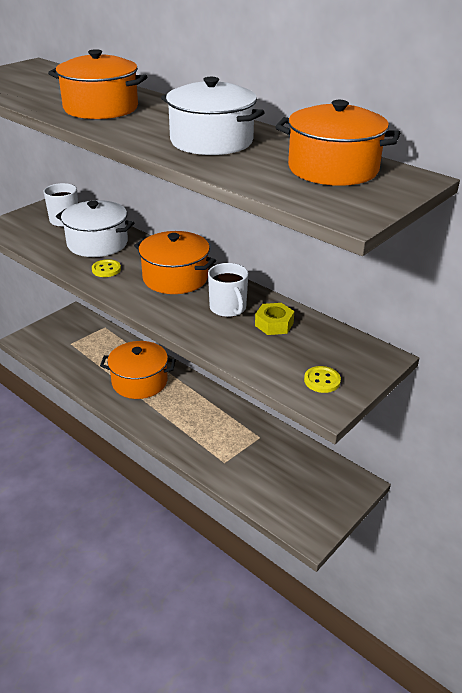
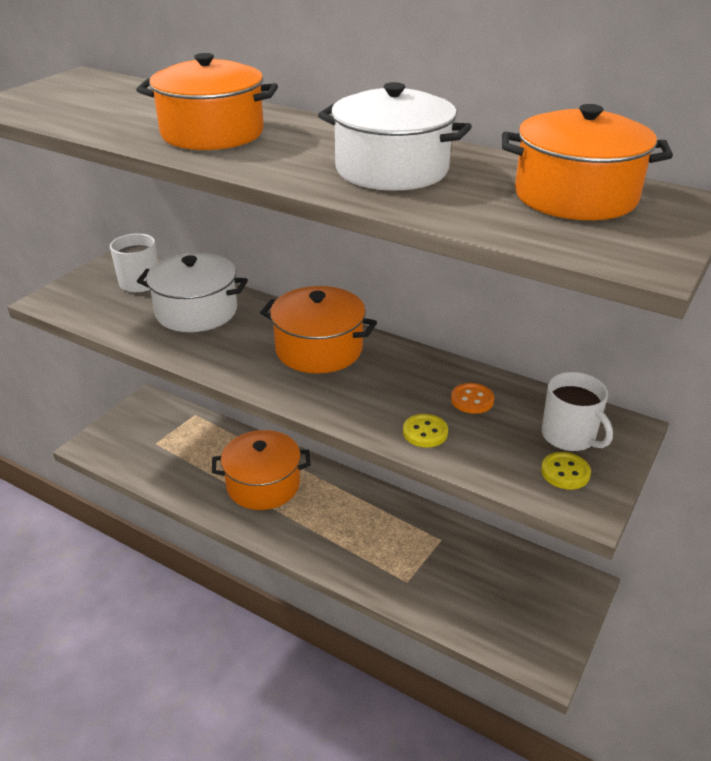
camera: 10 degrees left, 0 degrees up
(106, 269) = (222, 347): yellow button -> yellow button (425, 432)
(228, 308) = (404, 384): white mug -> white mug (569, 436)
(274, 324) = (472, 400): yellow nut -> orange button

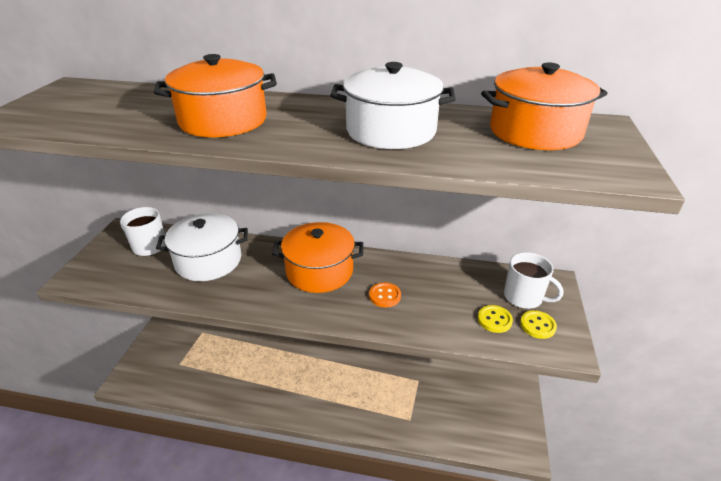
camera: 20 degrees left, 0 degrees up
(263, 484) = (277, 374): orange pot -> none
(425, 432) = (430, 319): yellow button -> yellow button (494, 320)
(472, 400) = (447, 285): orange button -> orange button (385, 296)

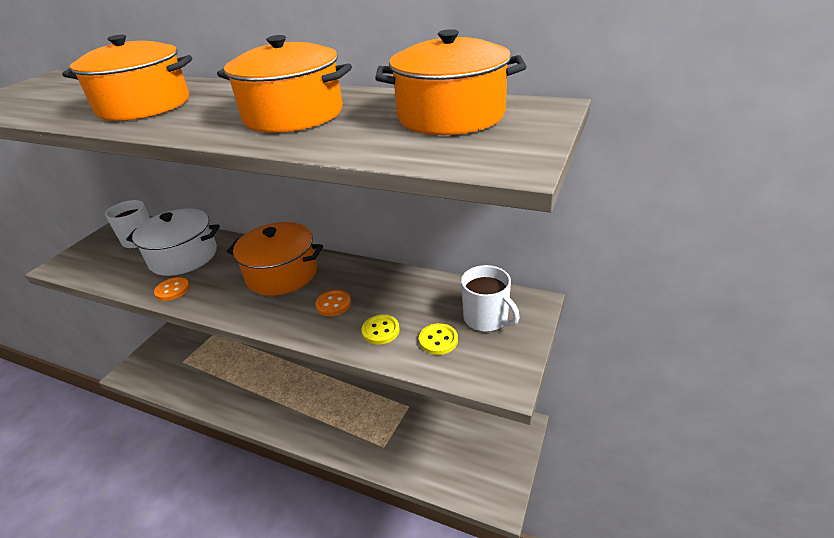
camera: 15 degrees right, 0 degrees up
(217, 295) = (172, 290): none -> orange button
(391, 131) = (293, 115): white pot -> orange pot
(537, 325) = (485, 351): yellow button -> yellow button (380, 331)

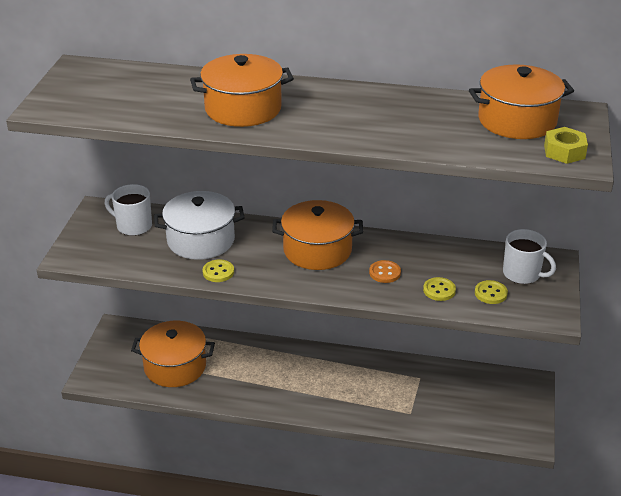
camera: 15 degrees left, 0 degrees up
(172, 290) = (218, 272): orange button -> yellow button
(293, 115) = (392, 119): orange pot -> orange pot (175, 366)
(493, 151) = (564, 152): none -> yellow nut

